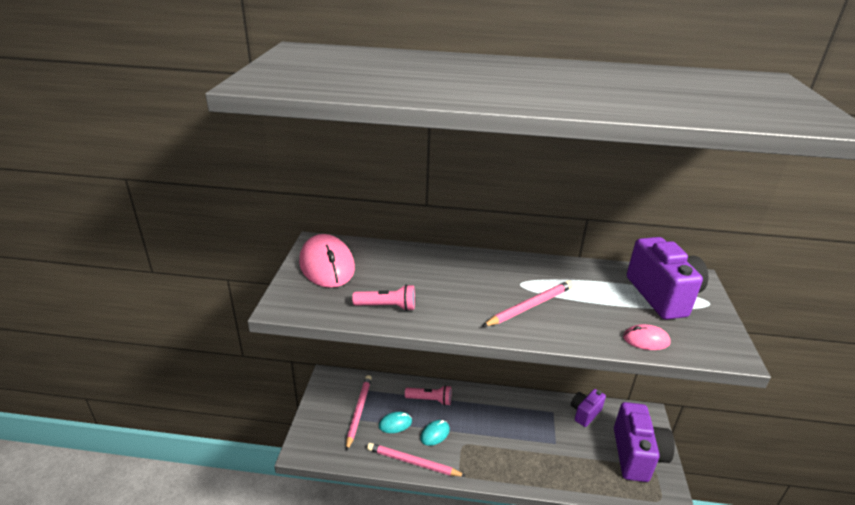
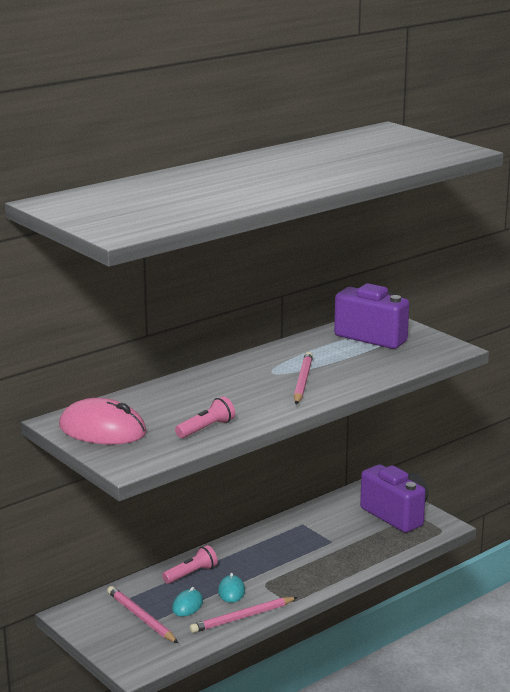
camera: 45 degrees left, 10 degrees down
(585, 413) = (327, 511): purple camera -> none
(646, 340) = (401, 365): pink mouse -> none

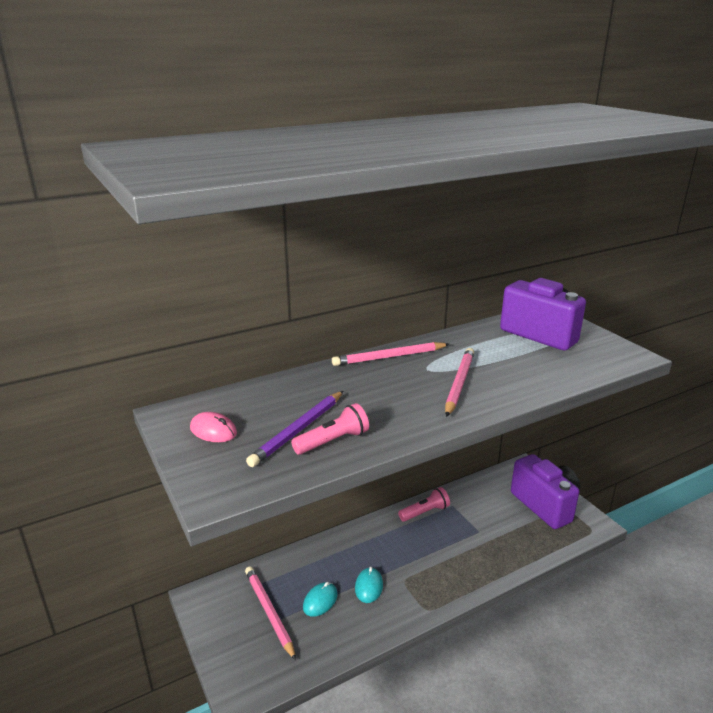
camera: 10 degrees right, 5 degrees up
(102, 430) = (213, 431): pink mouse -> pink mouse, size x0.49
(174, 424) = (298, 430): none -> purple pencil
(191, 574) = (334, 557): pink flashlight -> pink flashlight (425, 512)
(242, 617) = (373, 627): pink pencil -> pink pencil (389, 357)

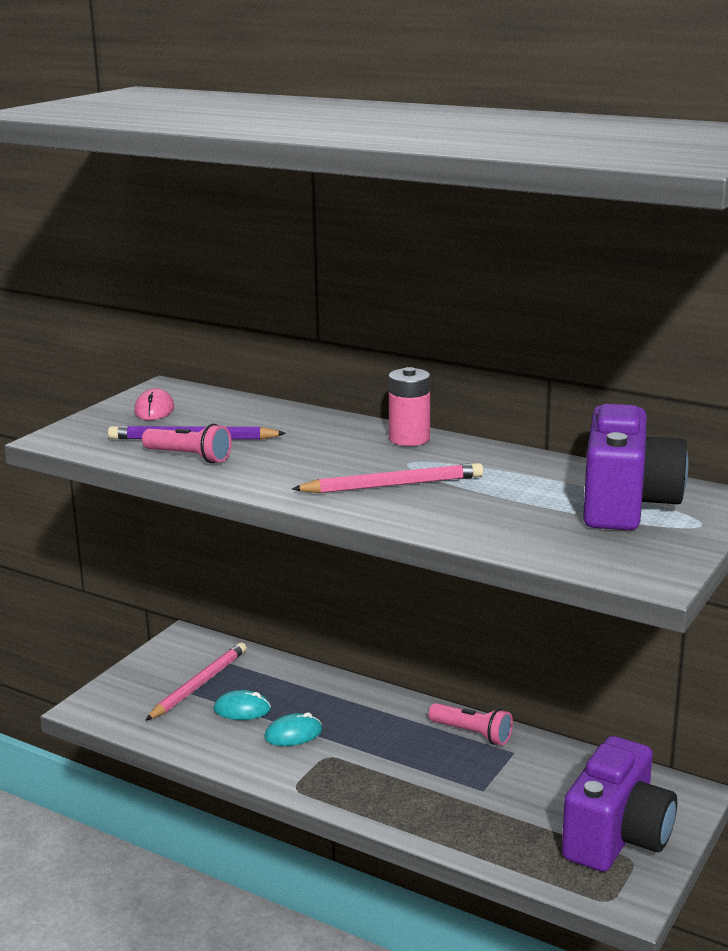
camera: 60 degrees right, 5 degrees down
(389, 357) = (409, 438): pink pencil -> pink battery

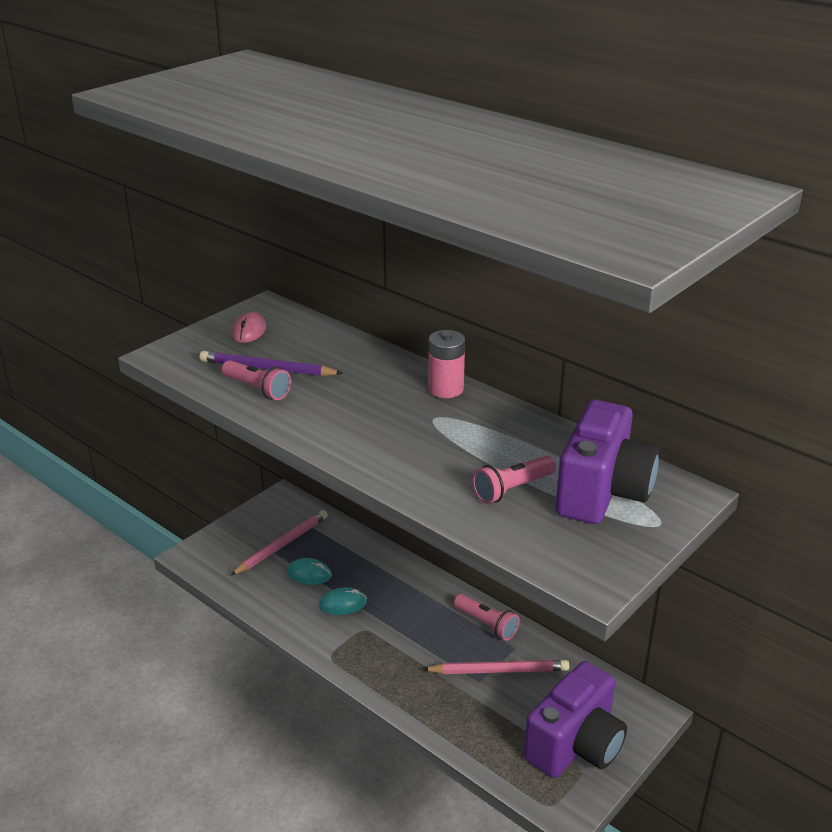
camera: 10 degrees right, 10 degrees up
(393, 485) = (411, 443): pink pencil -> pink pencil (498, 670)
(526, 512) = (512, 489): none -> pink flashlight

